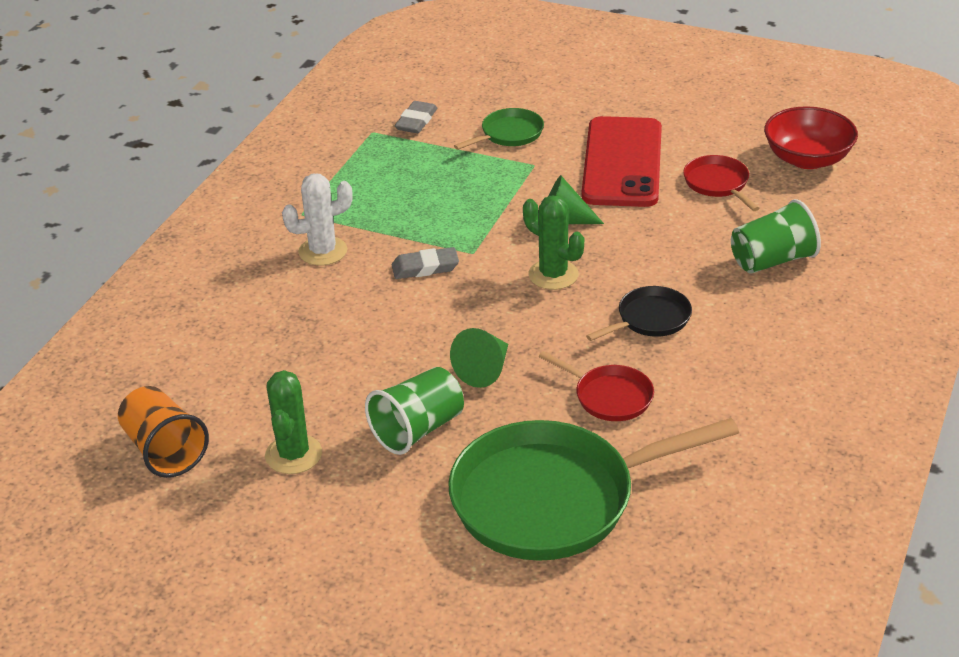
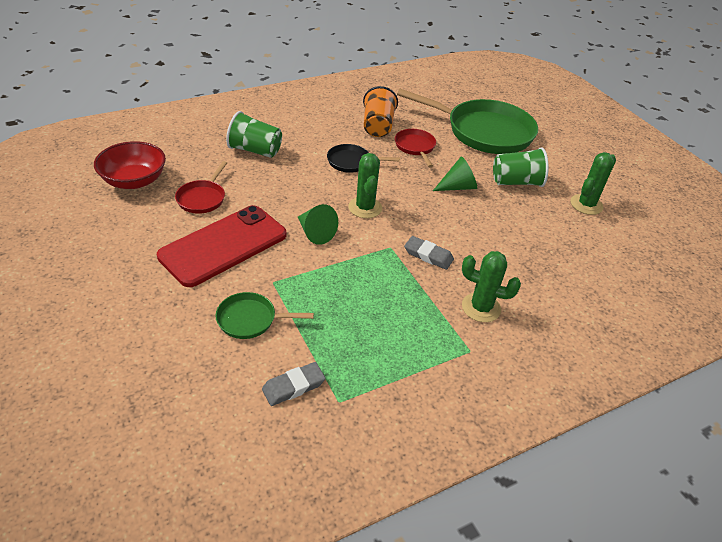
camera: 145 degrees left, 5 degrees up
(164, 450) = (656, 242): orange cup -> orange cup (377, 126)
(323, 251) = (481, 308): white cactus -> green cactus

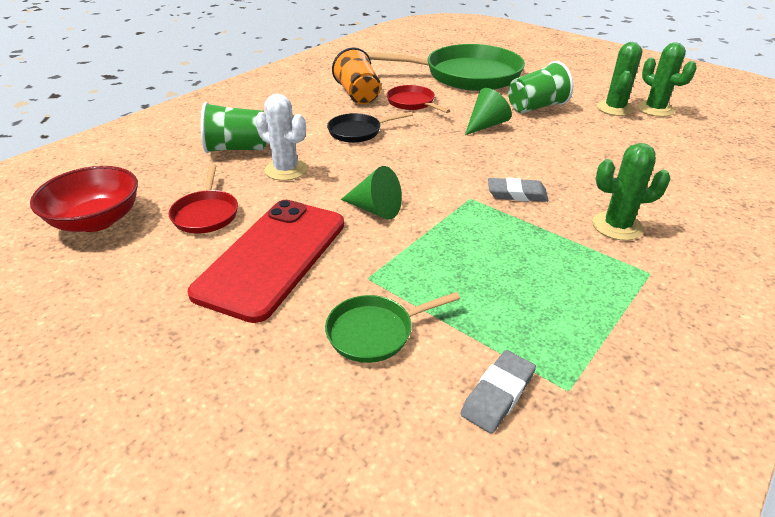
camera: 20 degrees left, 5 degrees down
(276, 180) = (286, 170): none -> white cactus
(365, 208) = (409, 169): green cactus -> green cactus (655, 109)

